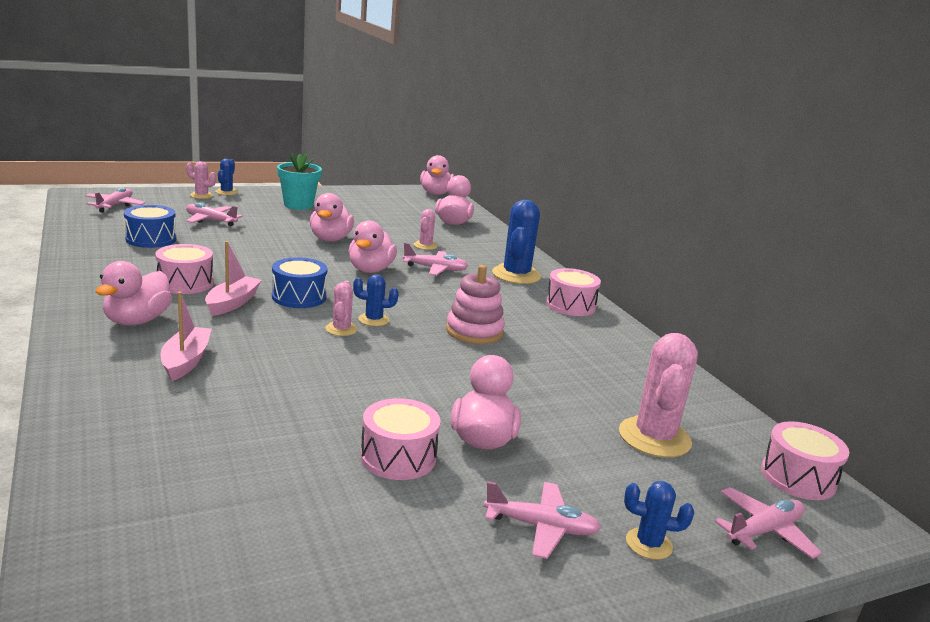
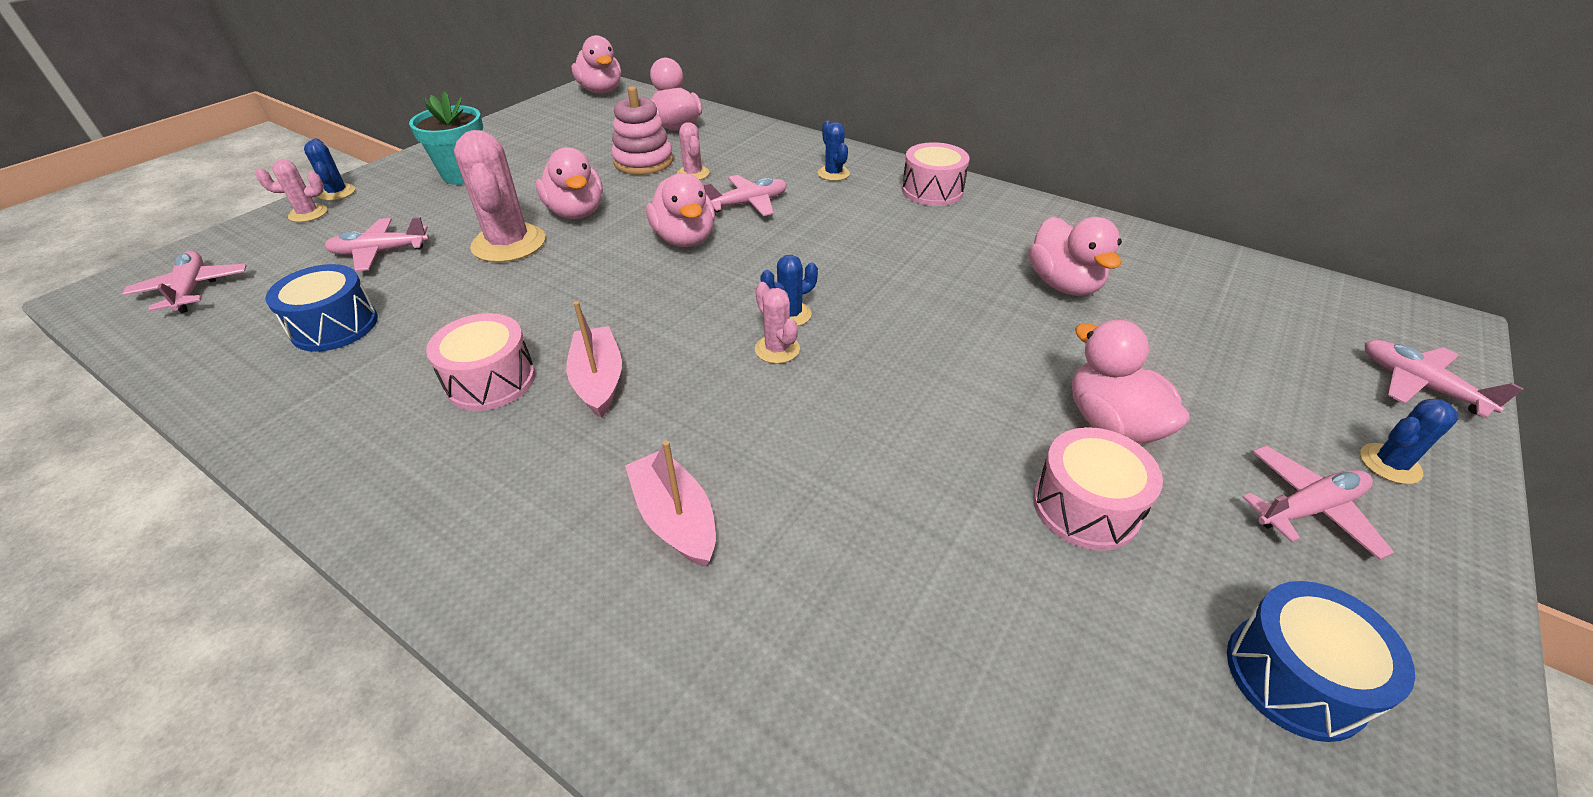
camera: 30 degrees left, 20 degrees up
(137, 321) = (514, 488): pink duck -> pink duck (1063, 284)
(299, 297) = (663, 324): blue drum -> blue drum (1295, 676)
(474, 331) = (903, 275): pink stacking toy -> pink stacking toy (643, 162)
(516, 275) = (833, 173): blue cactus -> blue cactus, size x0.52
(654, 437) = (1215, 325): pink cactus -> pink cactus (509, 243)
(764, 531) = (1418, 385): pink plane -> pink plane turned 60 degrees counterclockwise
(798, 477) = (1350, 305): pink drum -> none

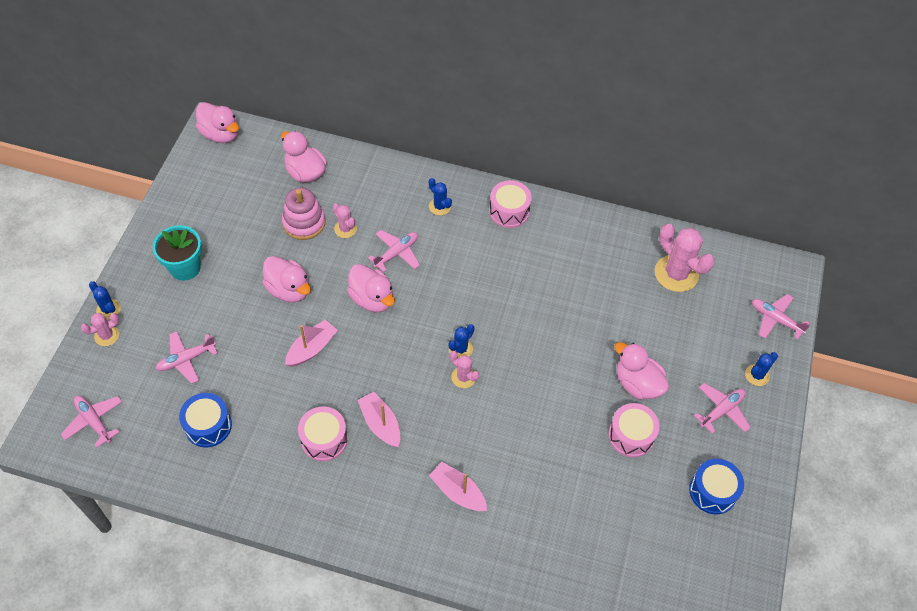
camera: 20 degrees left, 15 degrees up
(509, 243) = (264, 331): pink cactus -> pink cactus (676, 273)
(560, 272) = (312, 348): none -> pink boat
(1063, 284) = (602, 285): pink duck -> none

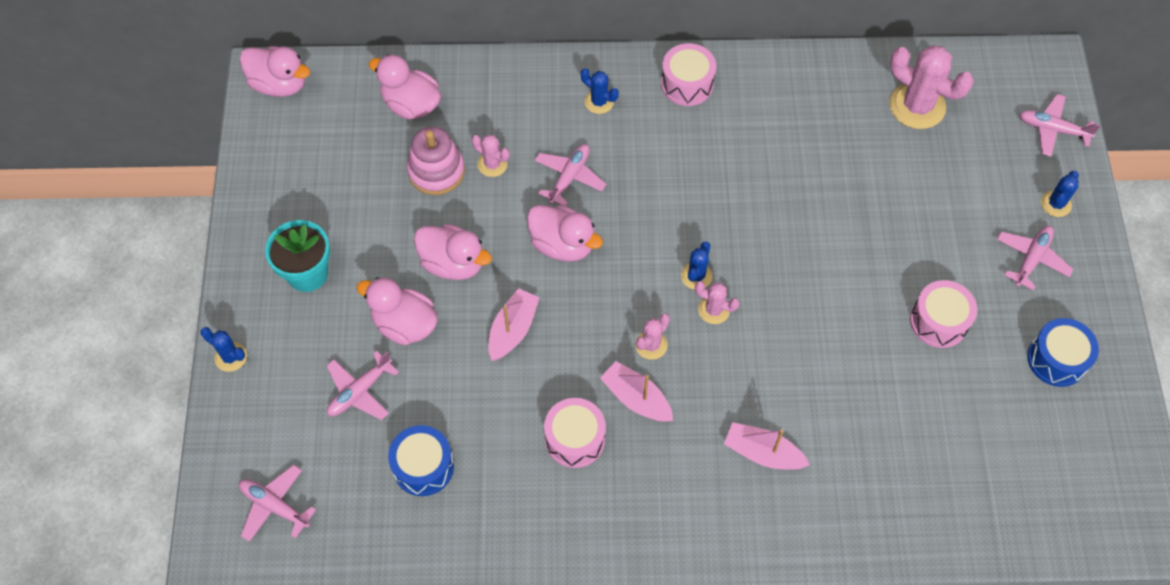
camera: 15 degrees left, 5 degrees up
(107, 336) = (243, 391): pink cactus -> pink cactus (651, 345)
(637, 384) = (922, 256): pink duck -> pink duck (404, 324)

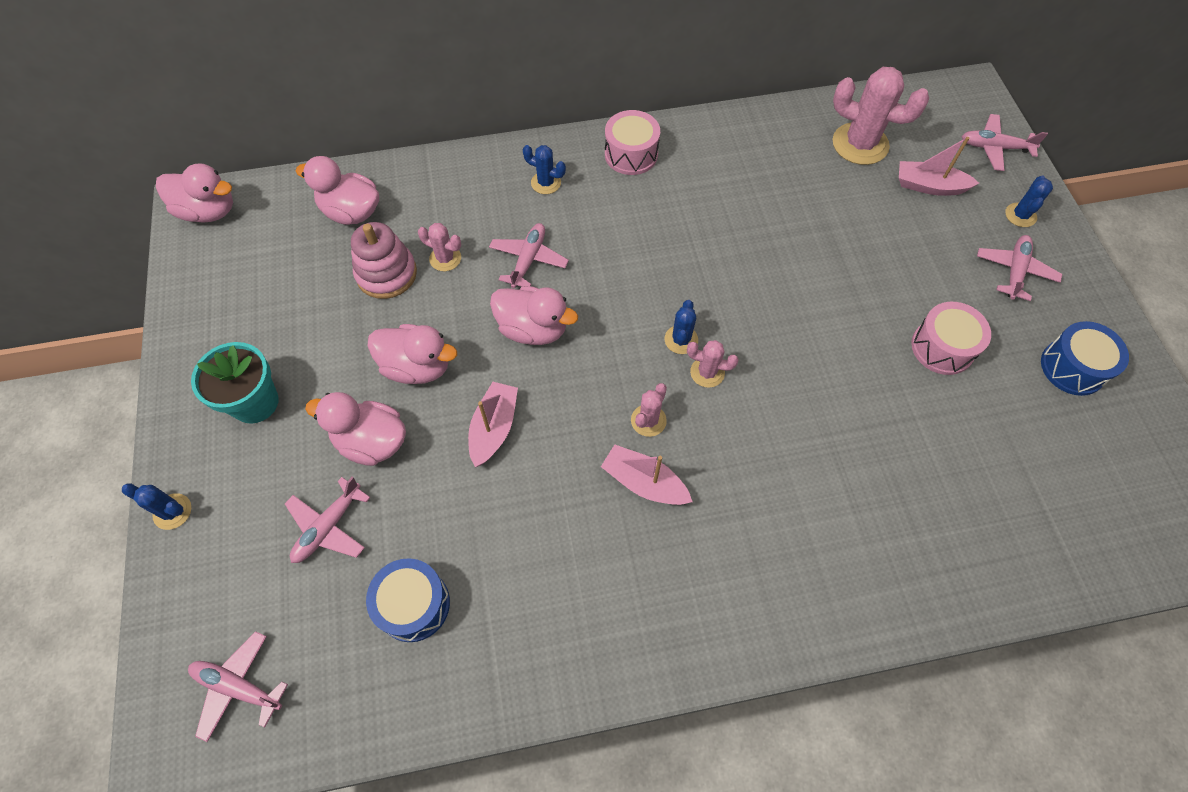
camera: 10 degrees left, 0 degrees up
(575, 439) = (584, 541): pink drum -> none
(762, 453) = (796, 521): pink boat -> pink boat (929, 186)

